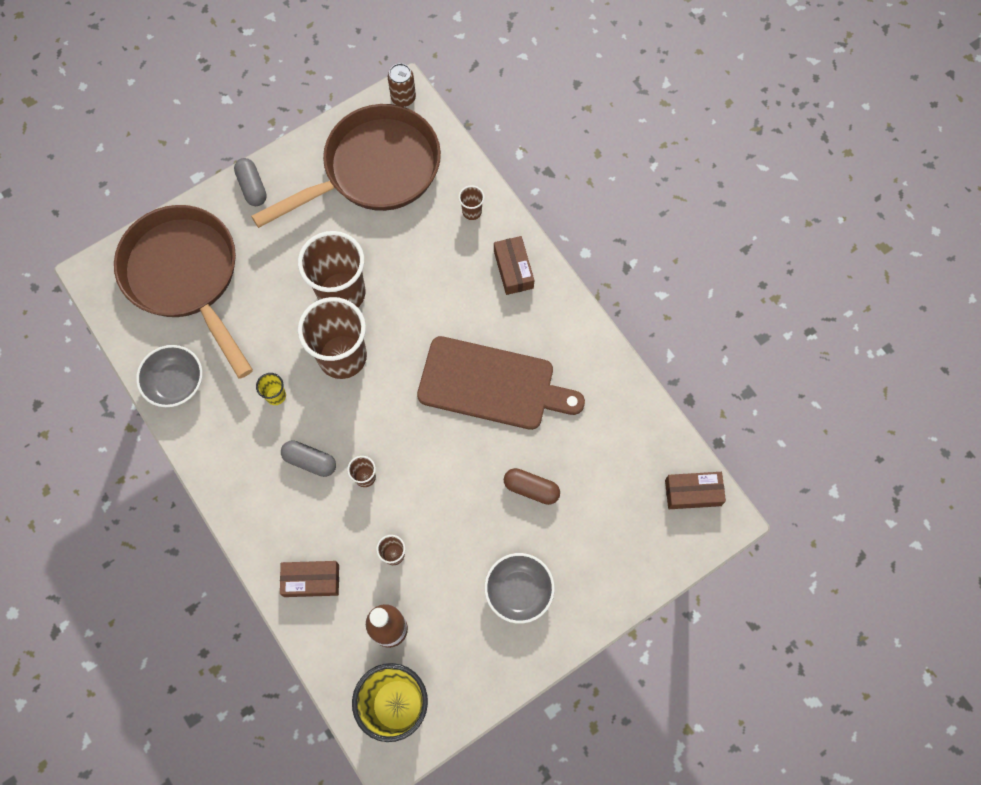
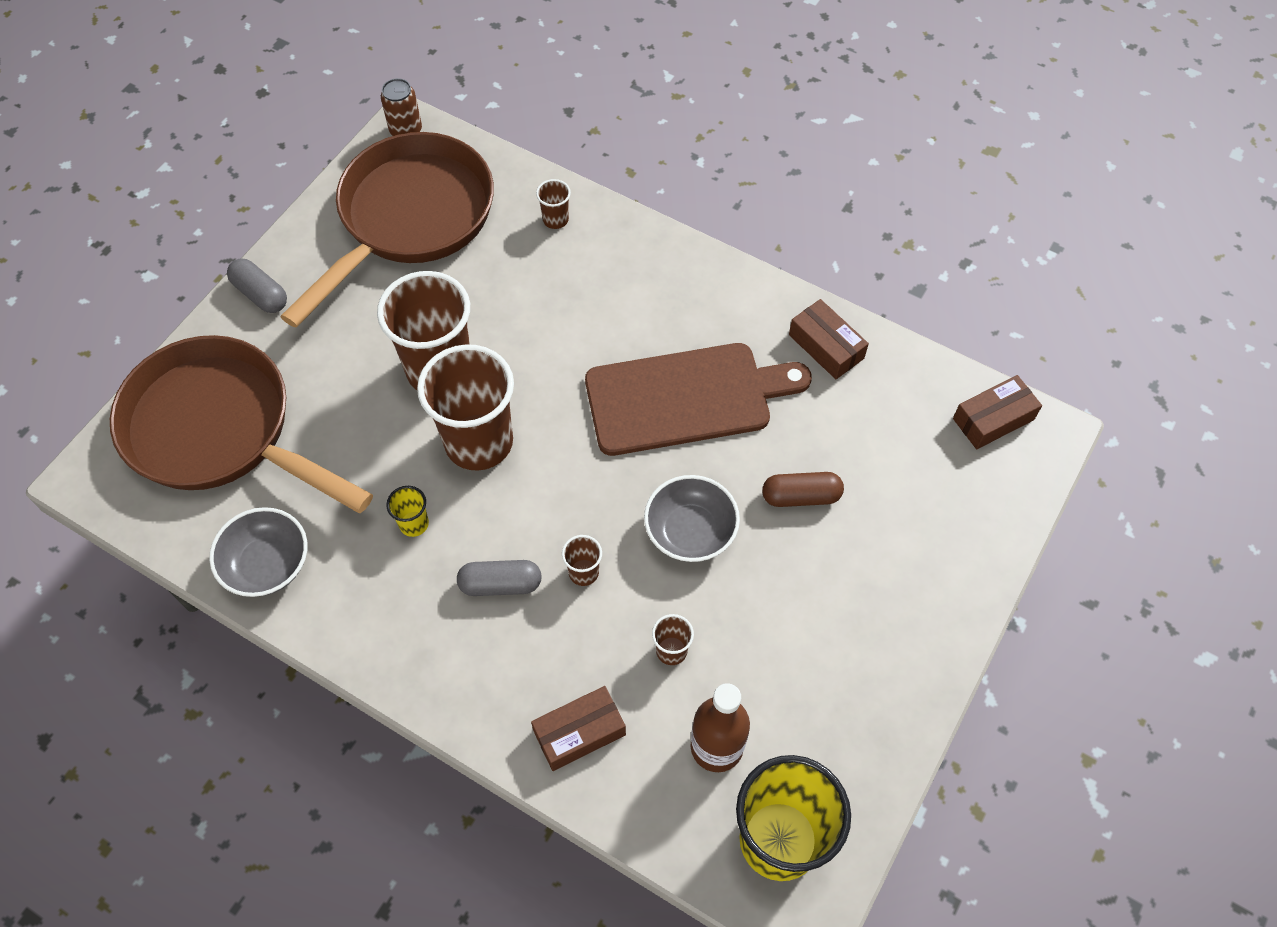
camera: 25 degrees left, 10 degrees down
(513, 269) = (640, 262): brown box -> brown box (826, 346)
(518, 591) = (854, 623): grey bowl -> grey bowl (690, 531)

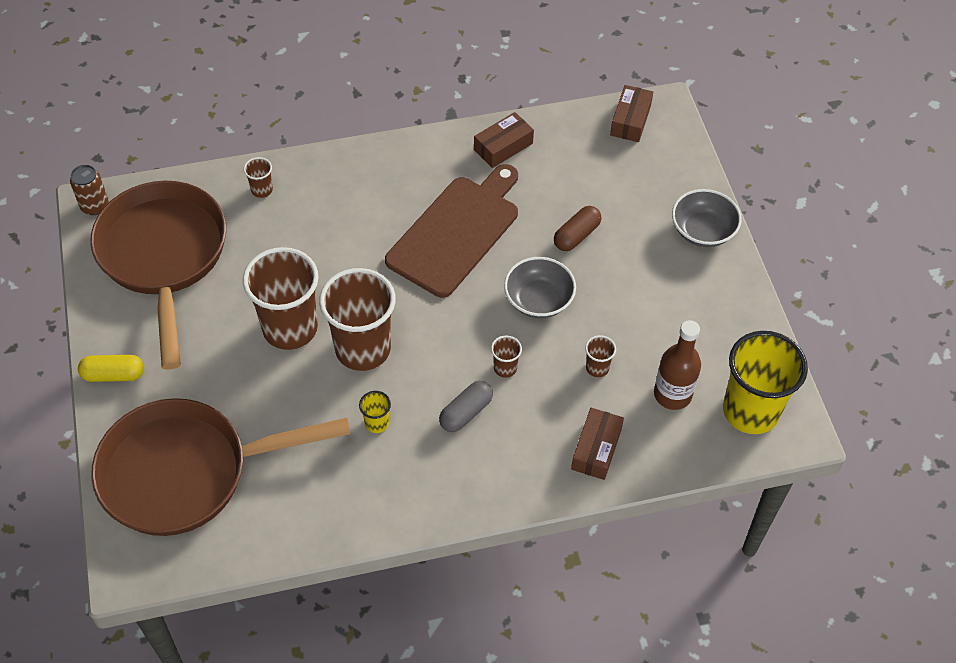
camera: 45 degrees left, 5 degrees down
(261, 294) = (113, 375): grey capsule -> yellow capsule
(267, 564) = (312, 518): grey bowl -> grey bowl (703, 231)
(826, 346) = (503, 146): brown box -> brown box turned 45 degrees counterclockwise

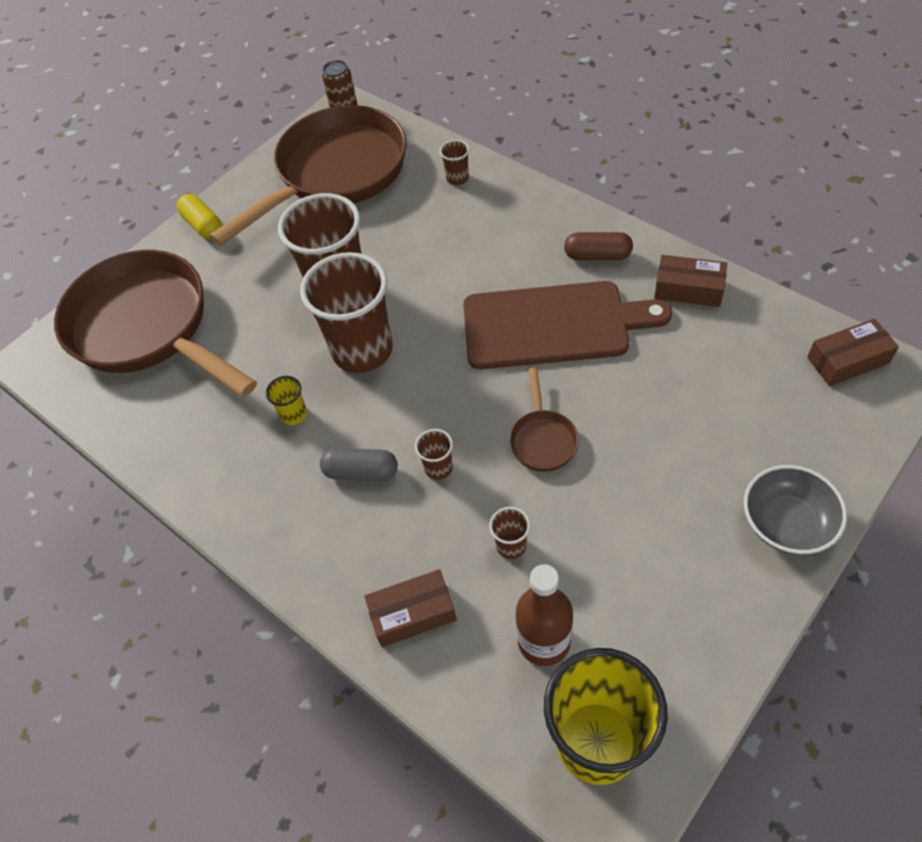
camera: 60 degrees right, 0 degrees up
(538, 300) = (543, 439): grey bowl -> brown pan
(576, 235) = (652, 416): brown capsule -> brown capsule (597, 255)

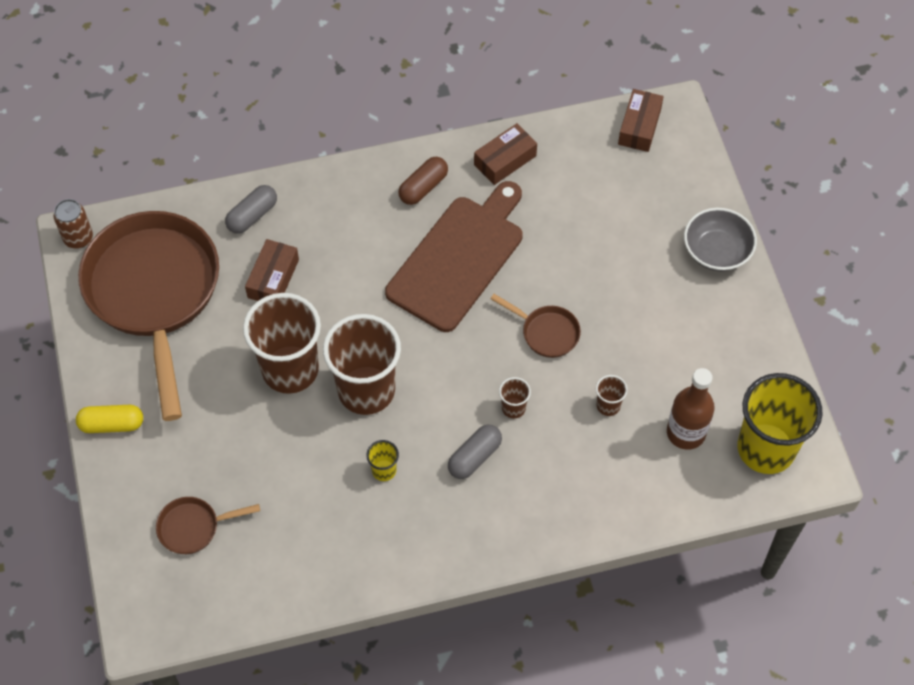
camera: 60 degrees left, 5 degrees up
(147, 328) = (193, 527): brown pan -> brown pan, size x0.41
(412, 613) = (608, 493): brown box -> brown box (273, 278)
(457, 178) = (252, 216): brown cup -> grey capsule

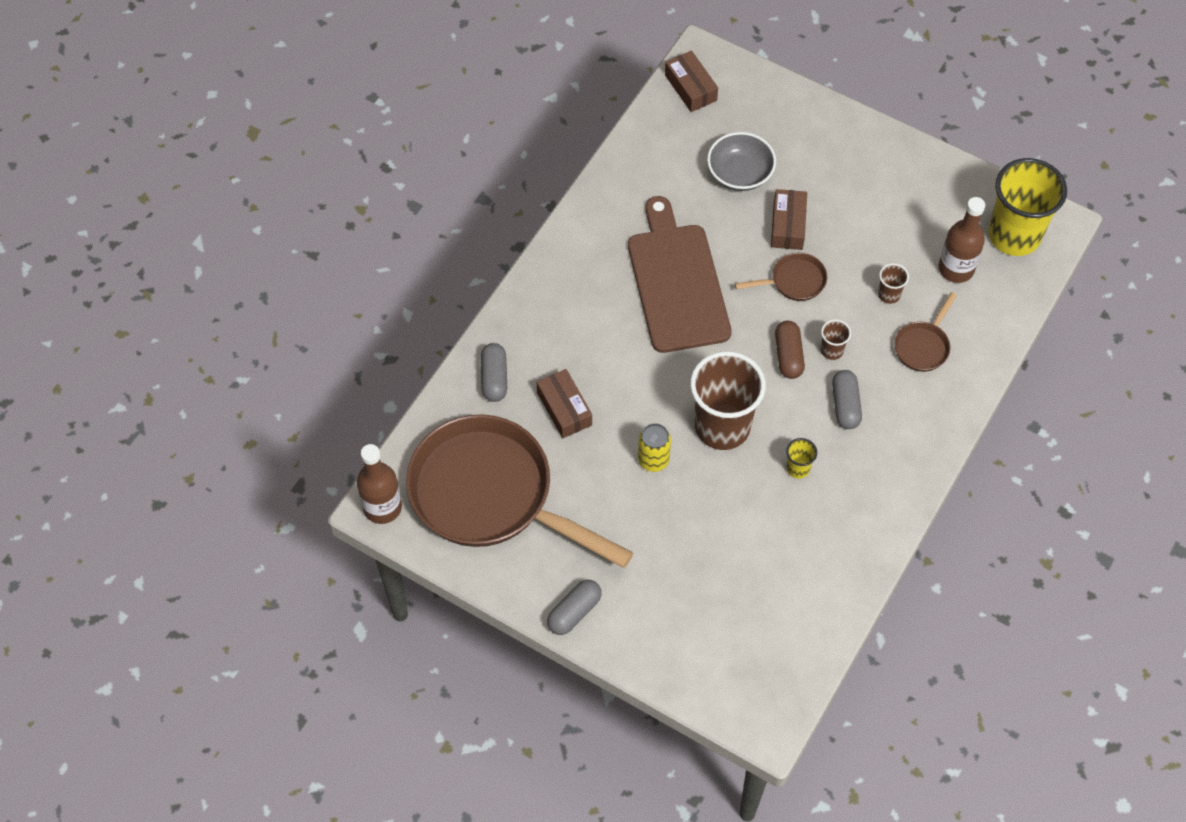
camera: 45 degrees left, 0 degrees up
(78, 238) = (382, 507): brown can -> brown bottle
(112, 424) = (574, 612): yellow capsule -> grey capsule
(193, 527) = (718, 625): brown pan -> brown pan (923, 346)
(290, 369) = (653, 460): brown cup -> yellow can
(423, 187) = (593, 254): brown capsule -> brown capsule (788, 355)
(505, 160) = (627, 187): brown box -> brown box (788, 225)
(716, 251) = (838, 132): grey bowl -> grey bowl (740, 174)

